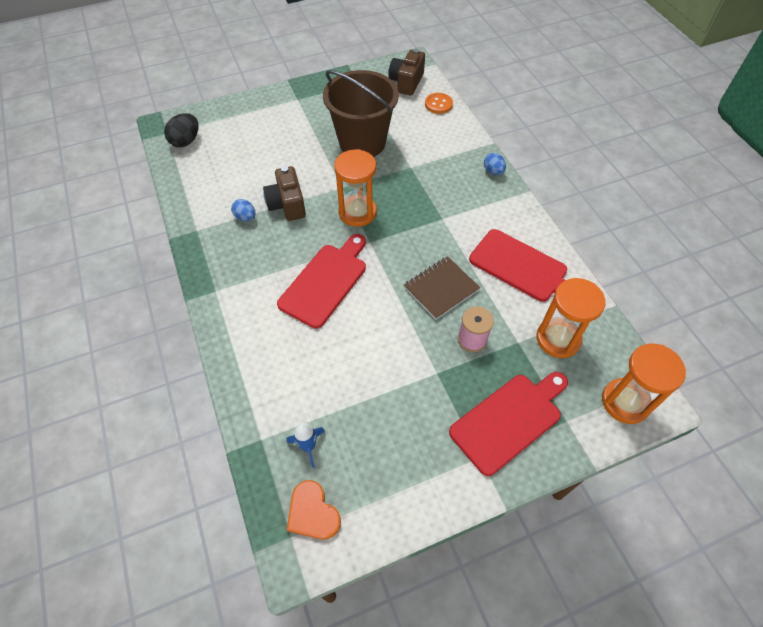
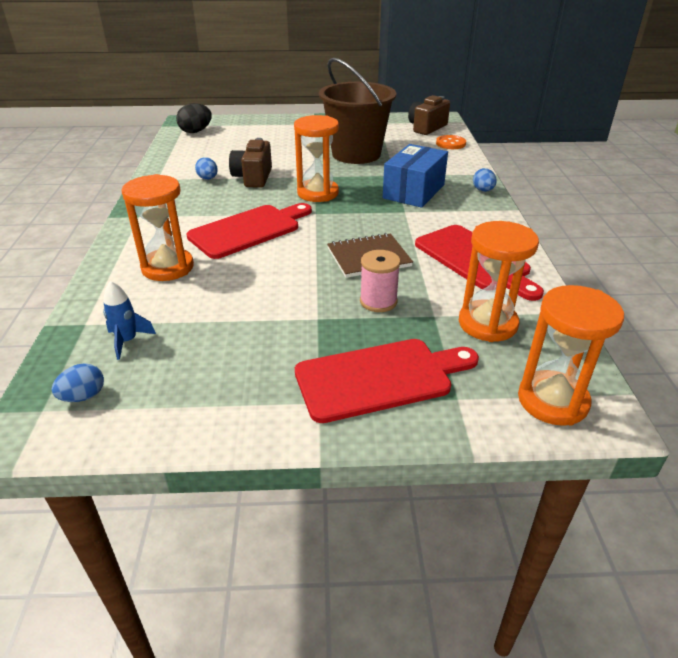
camera: 20 degrees right, 20 degrees down
(285, 351) = (167, 267): none -> orange hourglass
(312, 512) = (83, 396): orange heart -> blue egg
(438, 188) = (414, 191): none -> blue box

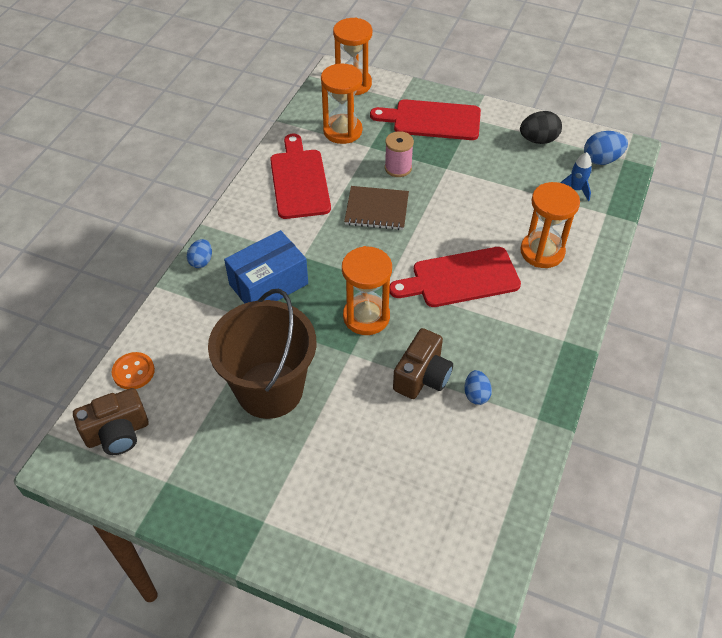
camera: 155 degrees left, 15 degrees up
(83, 396) = (601, 160): blue egg -> blue egg, size x1.52
(196, 131) = (460, 567): black egg -> black egg (538, 140)

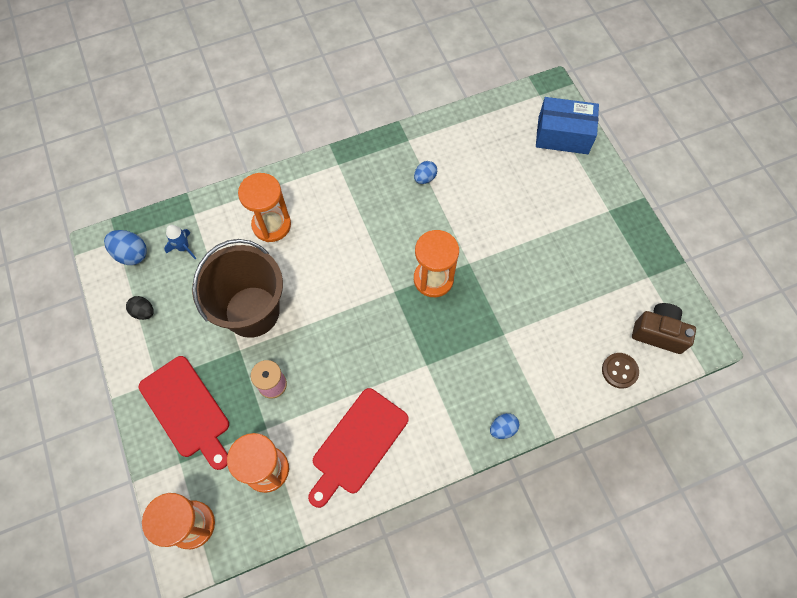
camera: 135 degrees left, 15 degrees up
(133, 372) = (619, 371): orange button -> brown button
(268, 284) = (472, 362): blue box -> blue box (563, 135)
(270, 389) = (540, 282): brown bucket -> brown bucket (252, 311)
(376, 209) = (333, 358): brown notebook -> none
(422, 376) = (442, 213): brown camera -> none
(460, 278) = (344, 253): red cutting board -> none
(538, 140) = (143, 312): black egg -> black egg, size x0.66

